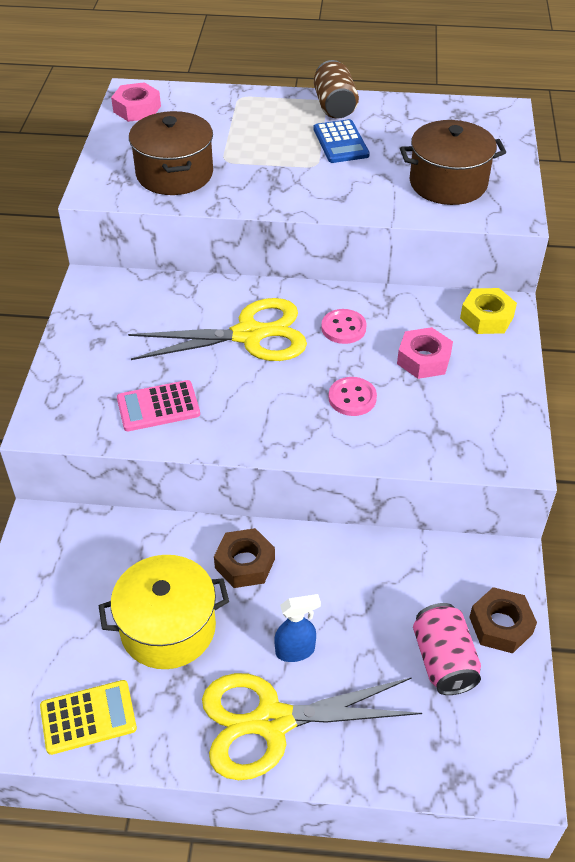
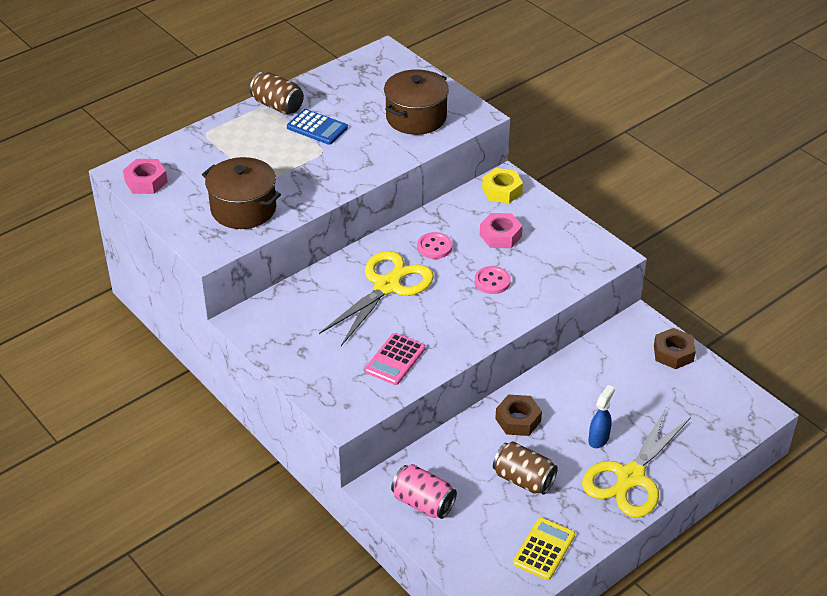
camera: 45 degrees left, 5 degrees down
(168, 628) = (523, 479): yellow pot -> brown can
(443, 660) = (669, 389): pink can -> pink can (423, 503)

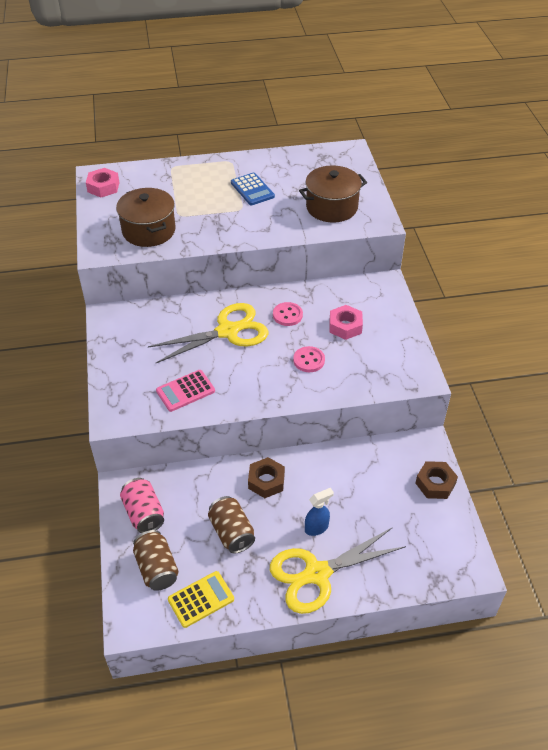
camera: 30 degrees right, 5 degrees up
(278, 105) = (239, 164): brown can -> brown can (157, 568)
(502, 191) = (375, 291): yellow nut -> none

